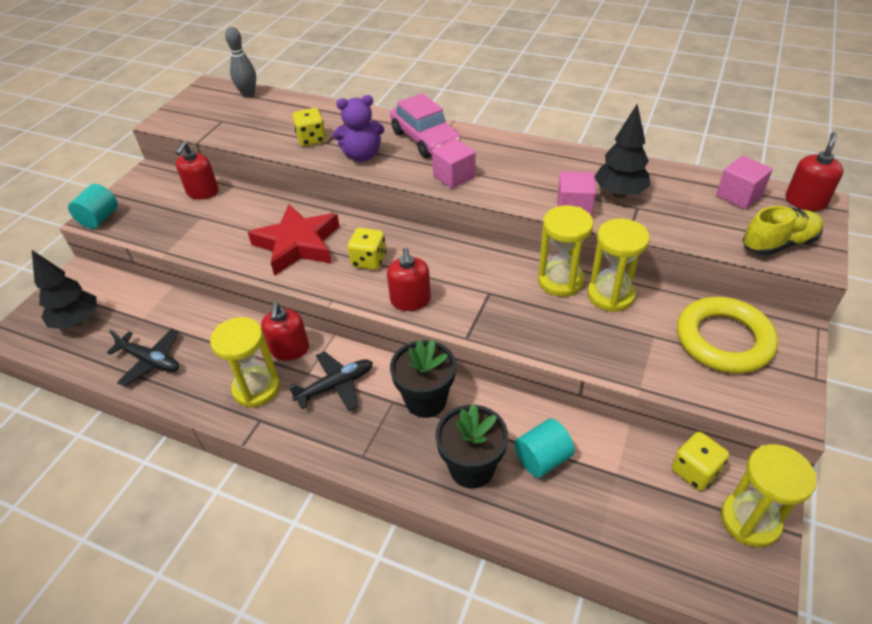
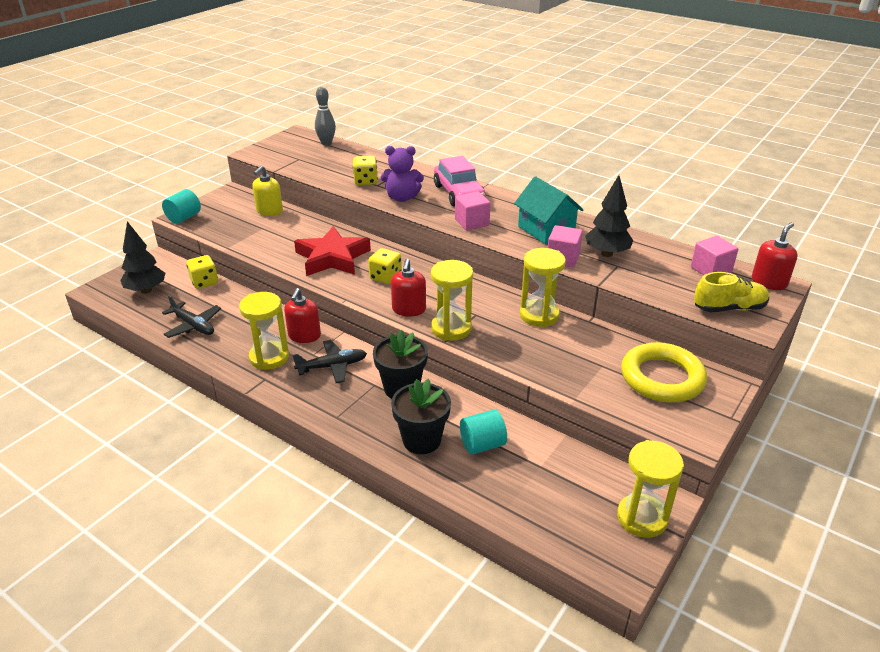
camera: 10 degrees right, 10 degrees down
(202, 192) = (269, 211): red soap dispenser -> yellow soap dispenser
(541, 173) = (546, 230): none -> turquoise house
(610, 295) = (578, 332): yellow hourglass -> yellow hourglass (451, 328)
(695, 471) = (609, 476): yellow dice -> yellow dice (204, 282)

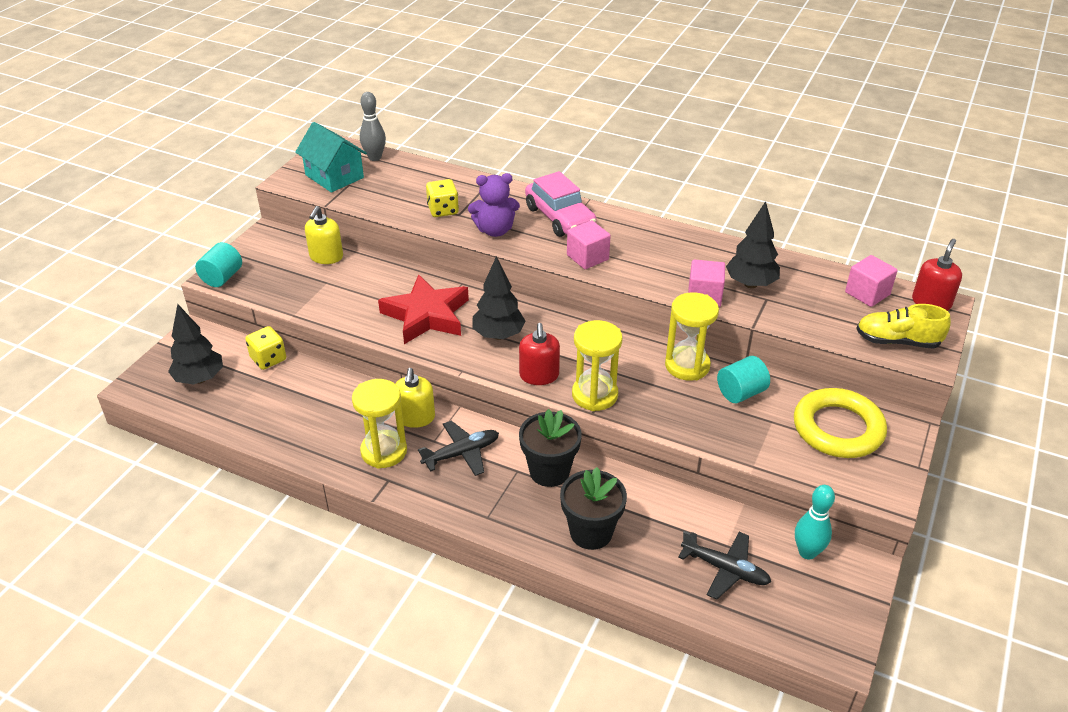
camera: 10 degrees left, 5 degrees up
(193, 326) = (277, 420): black plane -> black plane (725, 569)
(304, 336) = (415, 417): red soap dispenser -> yellow soap dispenser
(385, 277) = (498, 335): yellow dice -> black tree
(482, 444) = (658, 528): turquoise cylinder -> turquoise cylinder (741, 393)
(546, 230) = (675, 259): turquoise house -> turquoise house (334, 176)
(614, 482) = (807, 552): none -> turquoise bowling pin
(642, 518) = (845, 589): yellow hourglass -> none
(729, 308) = (897, 341): yellow shoe -> yellow shoe turned 150 degrees counterclockwise

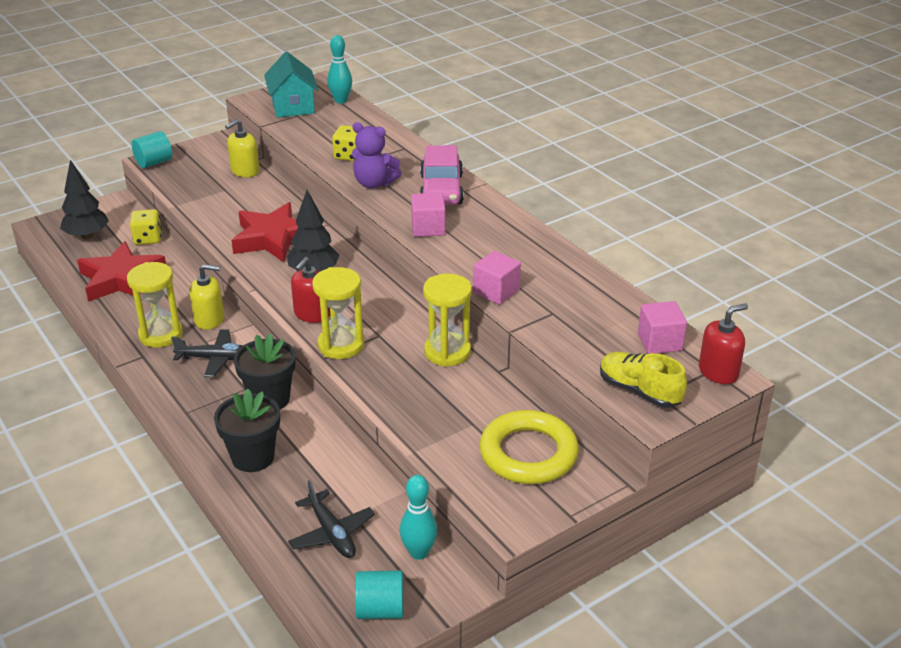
camera: 30 degrees right, 5 degrees down
(284, 410) = (121, 279): none -> red star
(375, 157) = (341, 100): grey bowling pin -> turquoise bowling pin
(415, 417) = (209, 319): yellow soap dispenser -> yellow soap dispenser turned 120 degrees counterclockwise
(741, 393) = (471, 391): turquoise cylinder -> turquoise cylinder (380, 609)
(750, 284) = (552, 296): black tree -> none

